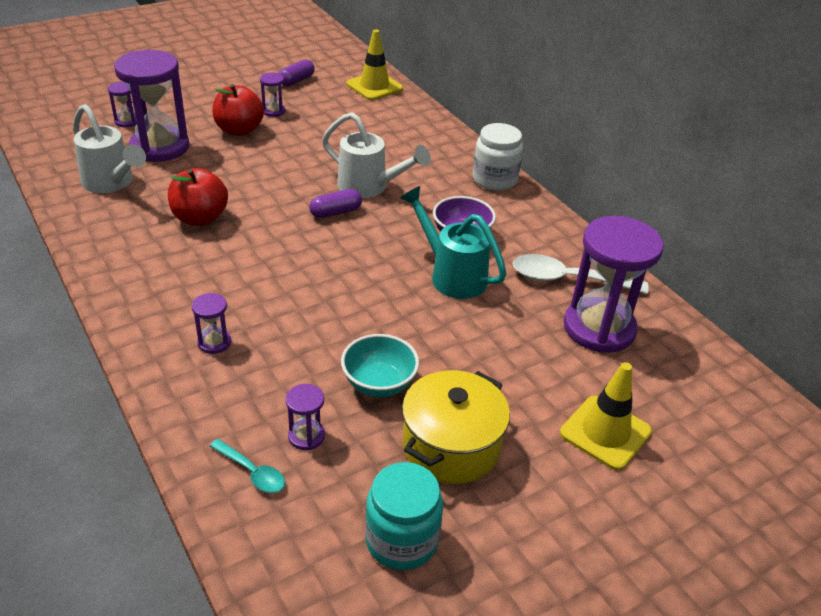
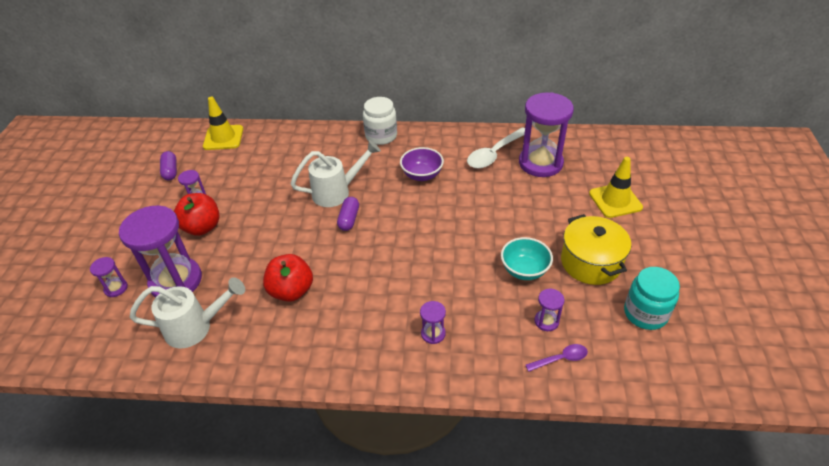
camera: 50 degrees left, 5 degrees up
(252, 472) = (560, 359): turquoise spoon -> purple spoon
(451, 274) = (453, 196): turquoise watering can -> none

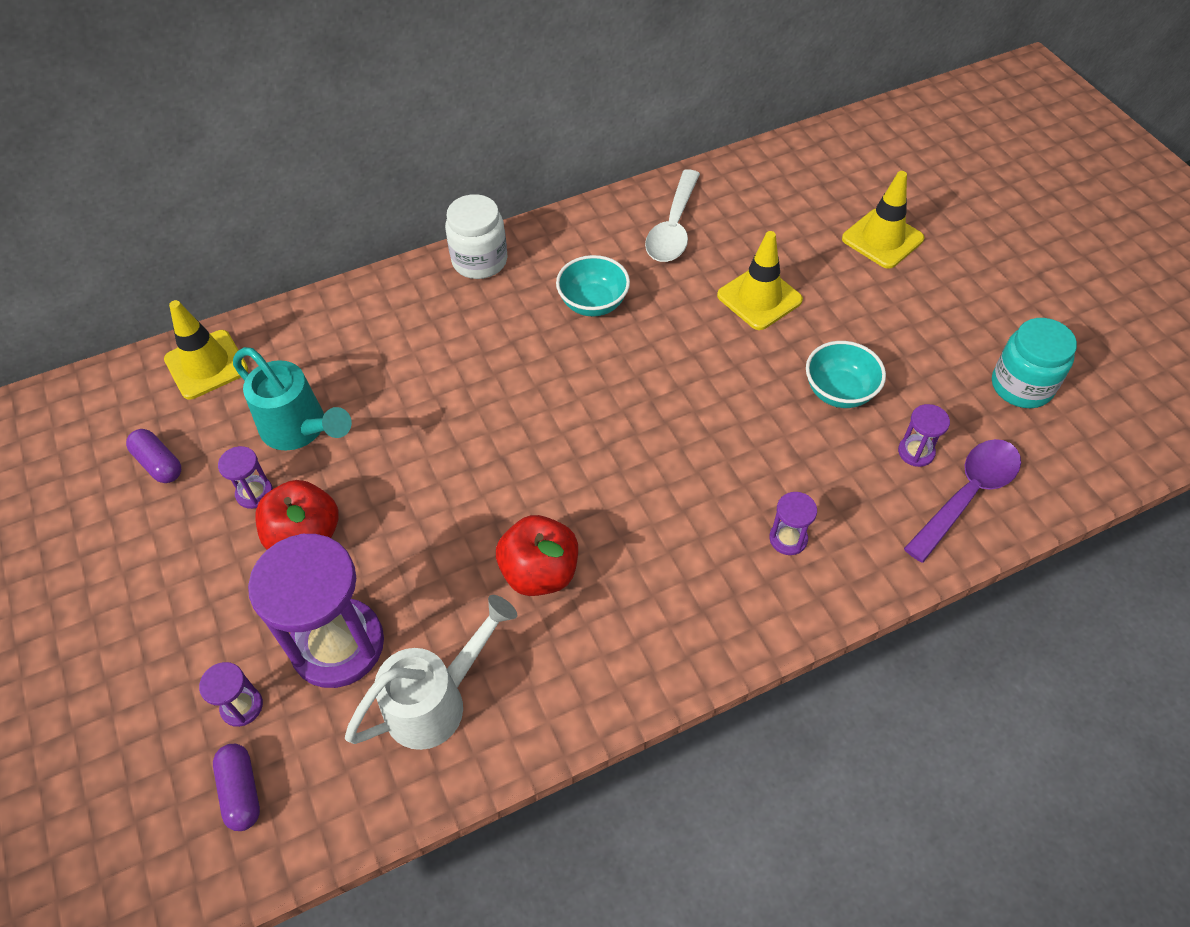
camera: 30 degrees left, 10 degrees up
(239, 180) = (301, 430): none -> turquoise watering can
(337, 192) = (484, 383): white watering can -> none
(349, 219) = (537, 420): purple capsule -> purple capsule (241, 791)
(422, 175) = (593, 303): purple bowl -> turquoise bowl
(515, 205) = (759, 298): none -> yellow traffic cone
(540, 163) = (747, 218): purple hourglass -> none
(560, 359) = (967, 495): purple spoon -> purple spoon, size x1.82
(591, 262) = (913, 343): yellow pot -> none

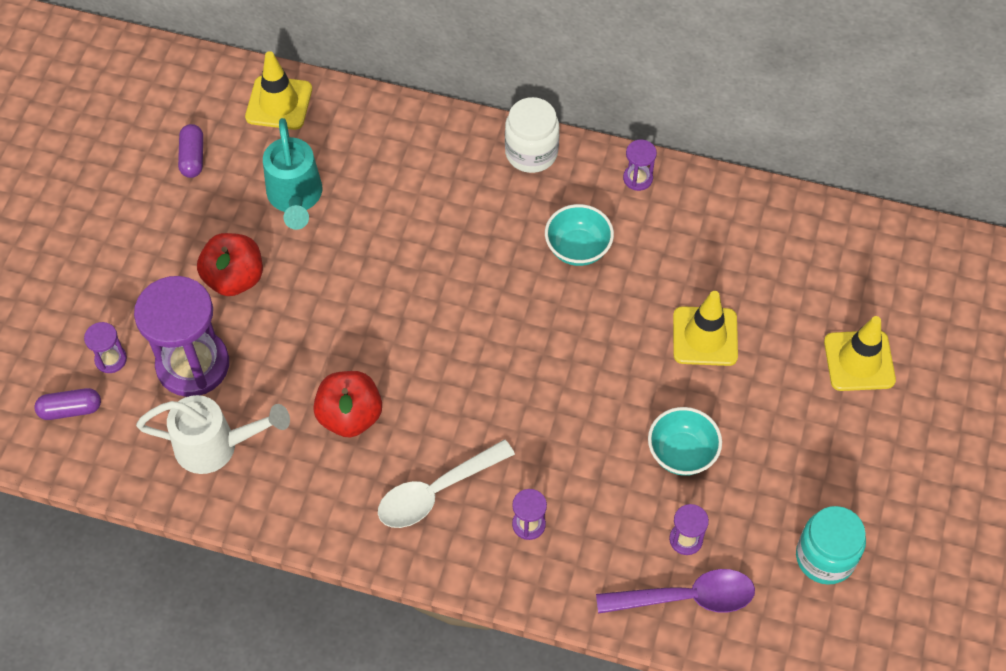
camera: 40 degrees right, 5 degrees up
(241, 791) = (70, 409): purple capsule -> purple capsule turned 60 degrees clockwise
(254, 493) = (230, 223): purple hourglass -> purple hourglass (638, 178)
(673, 227) = (703, 229): white spoon -> white spoon (436, 491)

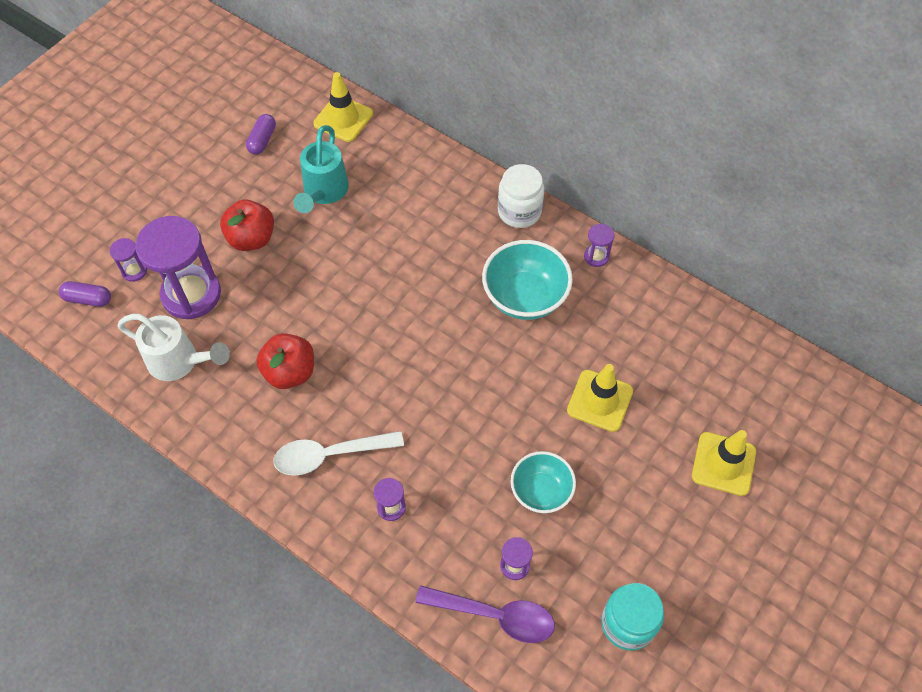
camera: 20 degrees right, 0 degrees up
(578, 248) = (525, 297): turquoise bowl -> turquoise bowl, size x1.52

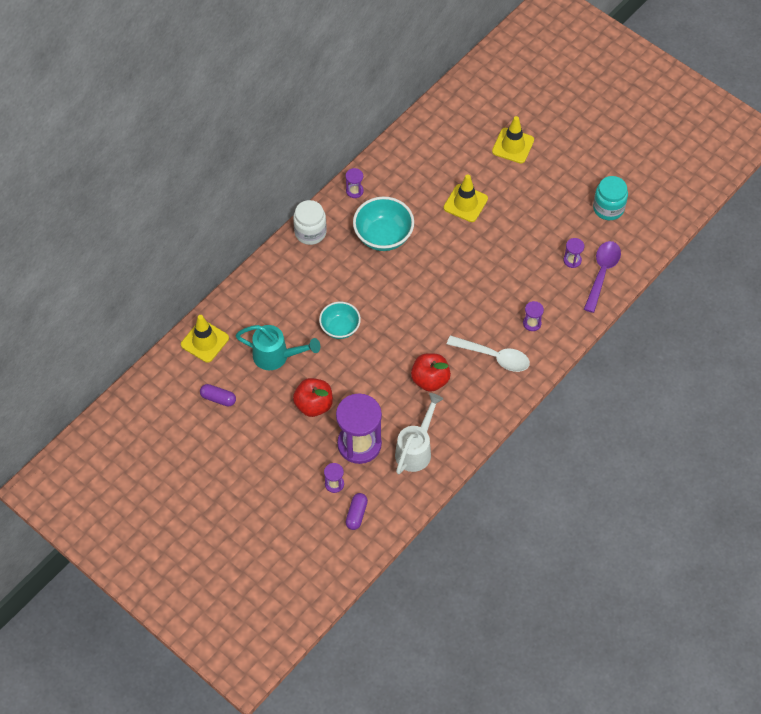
camera: 85 degrees left, 0 degrees up
(330, 455) = (494, 356): white spoon -> white spoon turned 60 degrees counterclockwise
(541, 491) = (525, 242): turquoise bowl -> turquoise bowl (340, 328)

